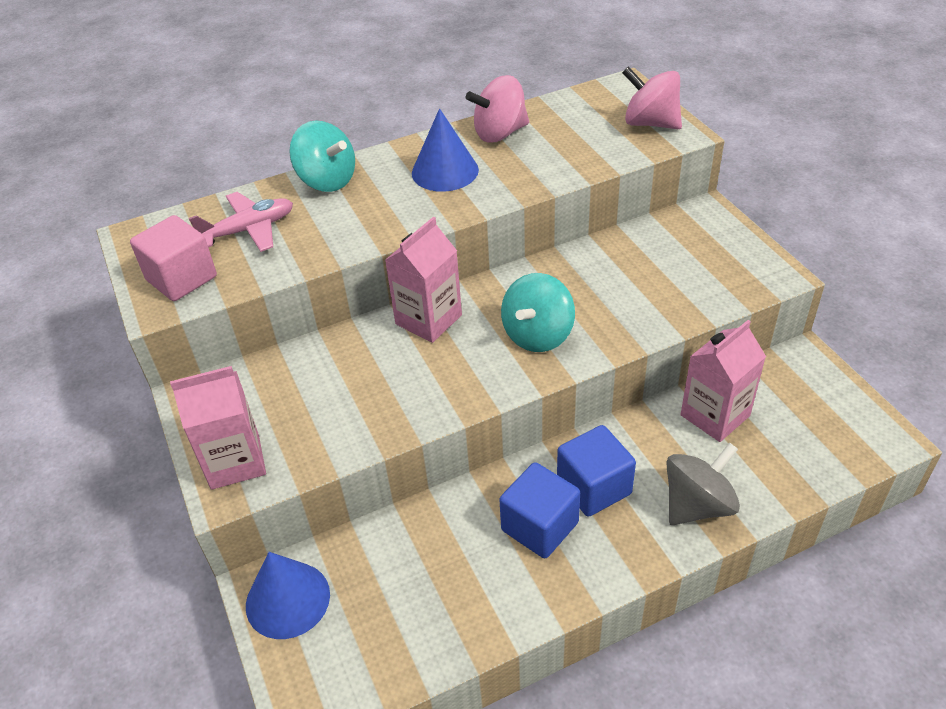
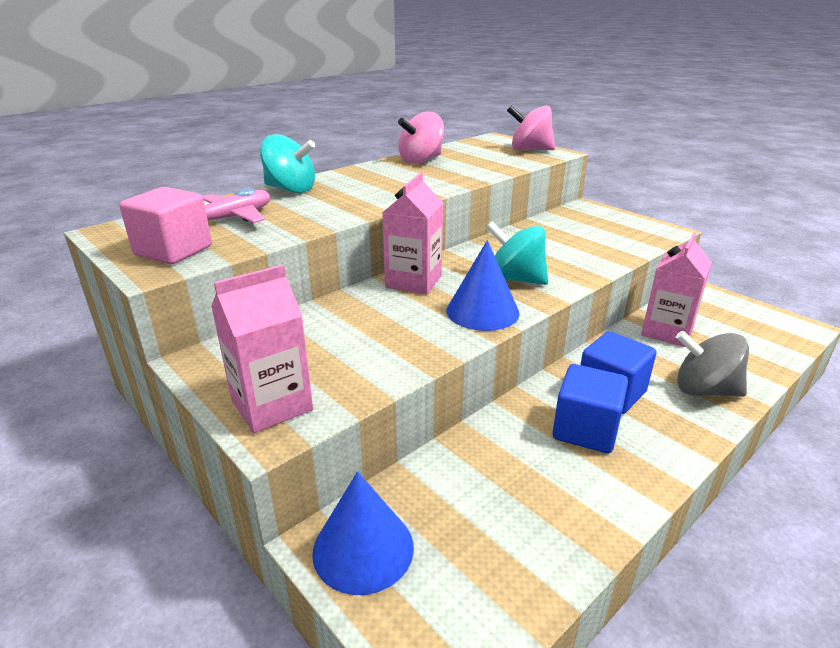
camera: 20 degrees left, 15 degrees down
(445, 171) = (391, 178): blue cone -> blue cone (482, 311)
(538, 335) = (515, 279): turquoise spinning top -> turquoise spinning top turned 105 degrees clockwise
(697, 505) = (704, 390): grey spinning top -> grey spinning top turned 105 degrees counterclockwise

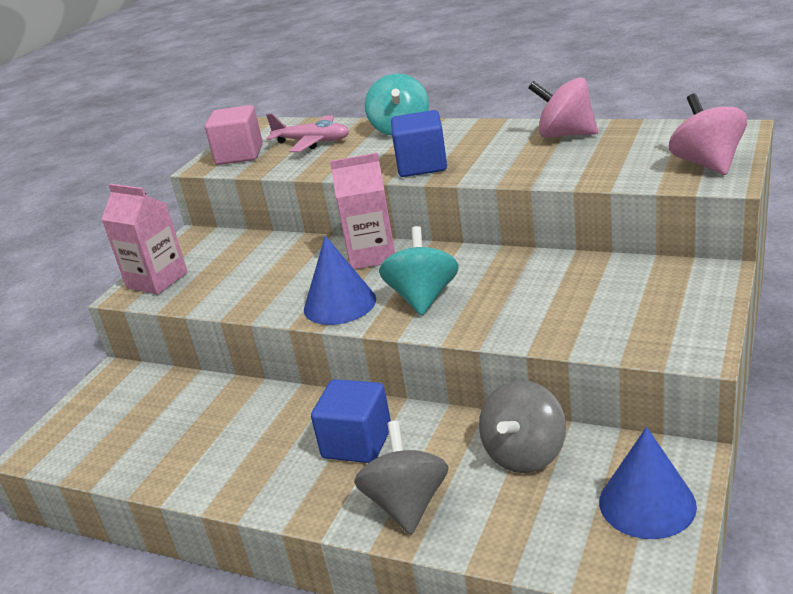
camera: 70 degrees right, 0 degrees up
(363, 549) = (113, 389): blue cone -> blue cone (647, 503)
(585, 430) = (286, 443): blue cube -> blue cube (422, 165)
(667, 331) = (525, 454): pink carton -> grey spinning top

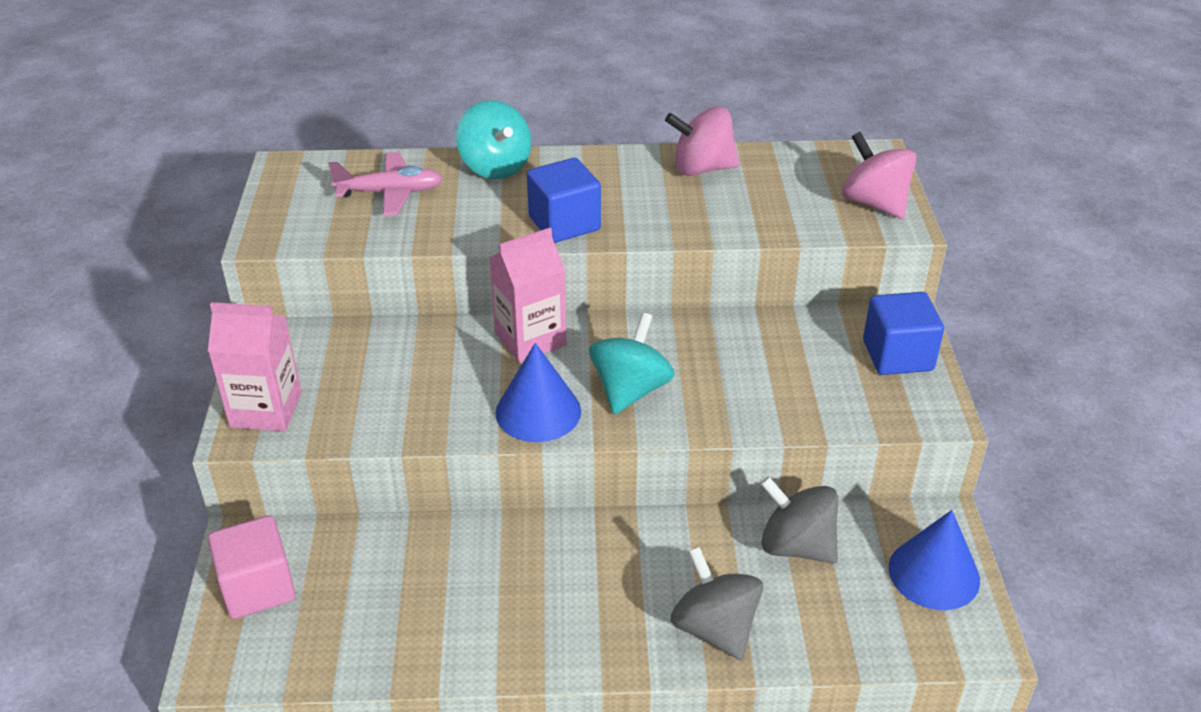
camera: 30 degrees left, 10 degrees up
(239, 155) = (300, 219): pink cube -> pink cube (258, 587)
(357, 443) = (617, 570): blue cube -> blue cube (897, 355)
(423, 298) = (630, 390): turquoise spinning top -> turquoise spinning top turned 45 degrees clockwise
(525, 454) = (796, 546): grey spinning top -> grey spinning top turned 120 degrees clockwise

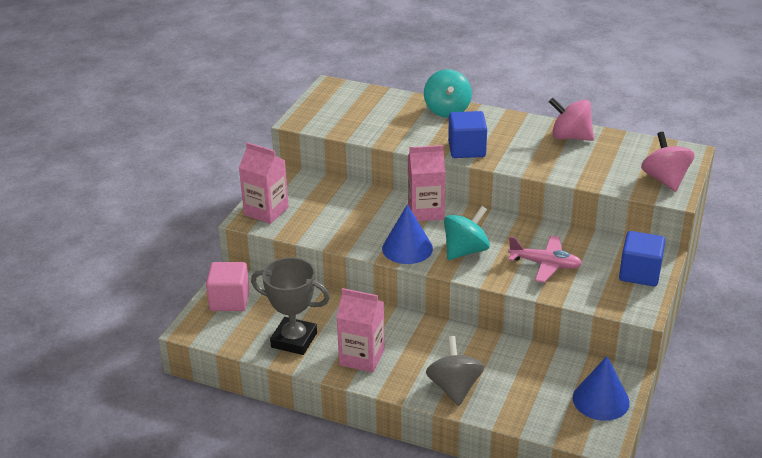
camera: 25 degrees right, 5 degrees down
(390, 193) = (379, 112): pink plane -> pink plane (545, 264)
(409, 628) = (294, 340): none -> grey trophy
(539, 622) = (362, 357): none -> pink carton
(796, 546) = (528, 363): grey spinning top -> none

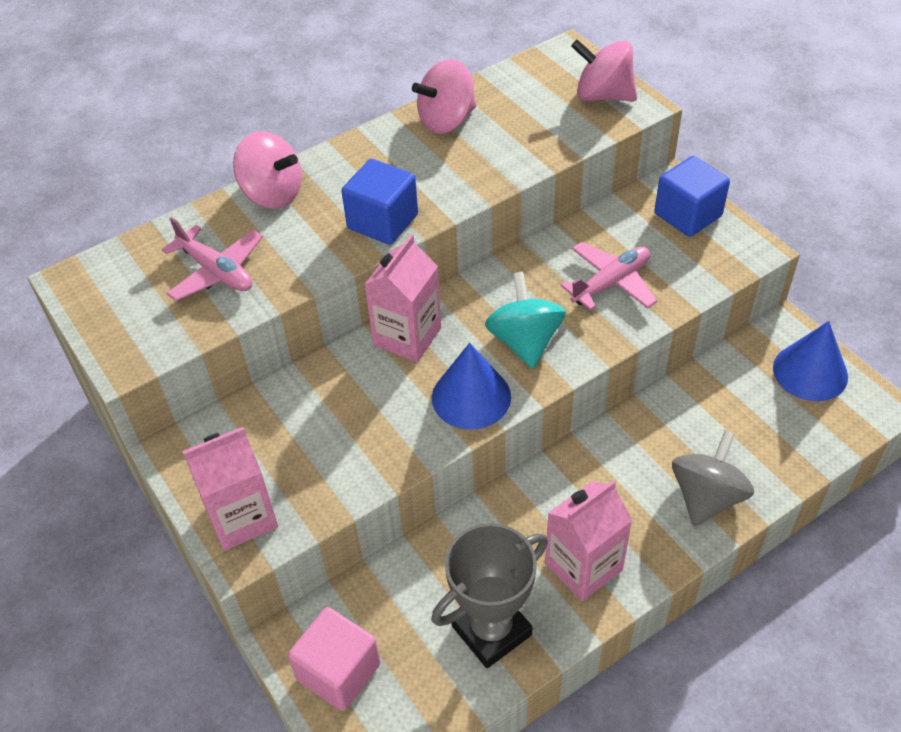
camera: 55 degrees left, 15 degrees up
(377, 118) = (216, 271): none -> pink plane
(447, 110) = (272, 194): turquoise spinning top -> pink spinning top
(454, 388) = (706, 497): grey spinning top -> grey spinning top turned 90 degrees clockwise

